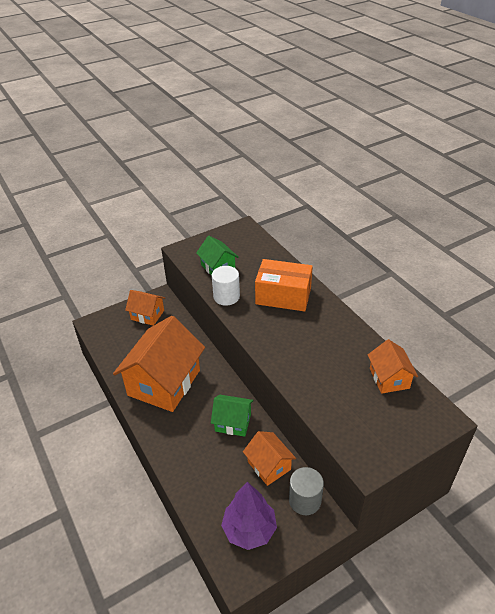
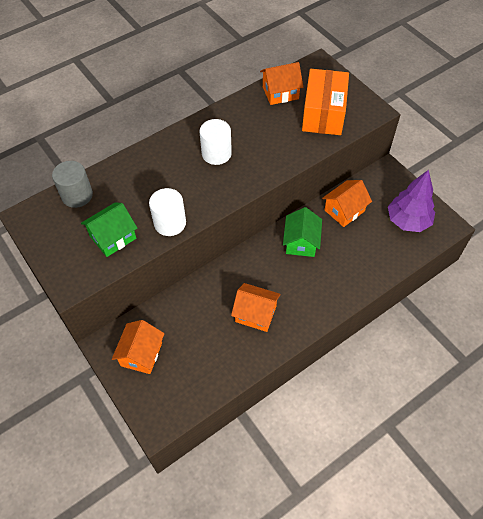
camera: 95 degrees left, 15 degrees up
(164, 382) = (255, 314): orange house -> orange house, size x0.51
(283, 296) = (169, 170): orange box -> orange box (323, 114)
(301, 325) = (216, 153): none -> white cylinder
(305, 500) = (372, 184): grey cylinder -> grey cylinder (77, 195)

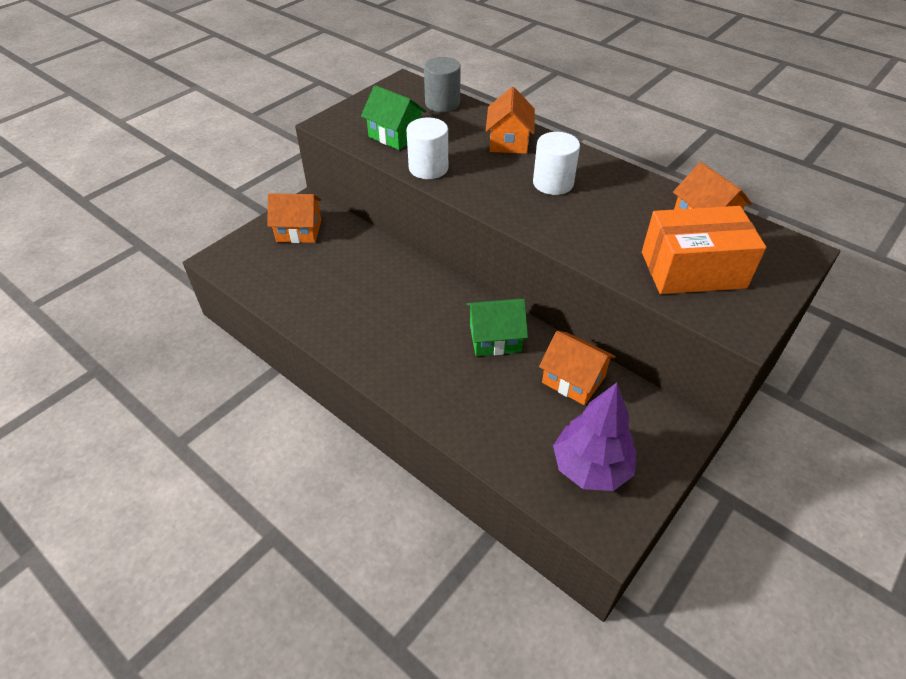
camera: 75 degrees right, 10 degrees down
(255, 314) = (369, 312): orange house -> orange house (509, 141)

